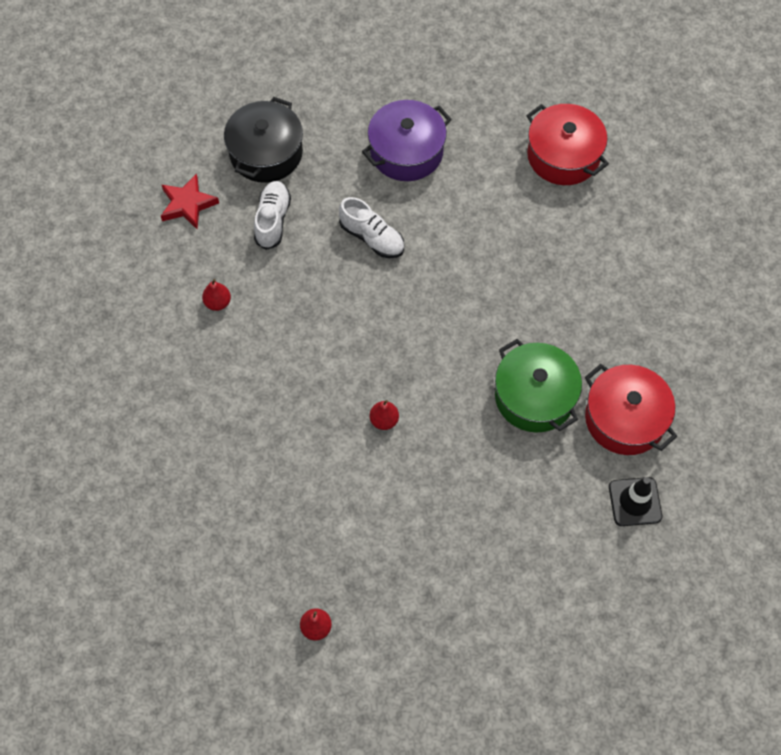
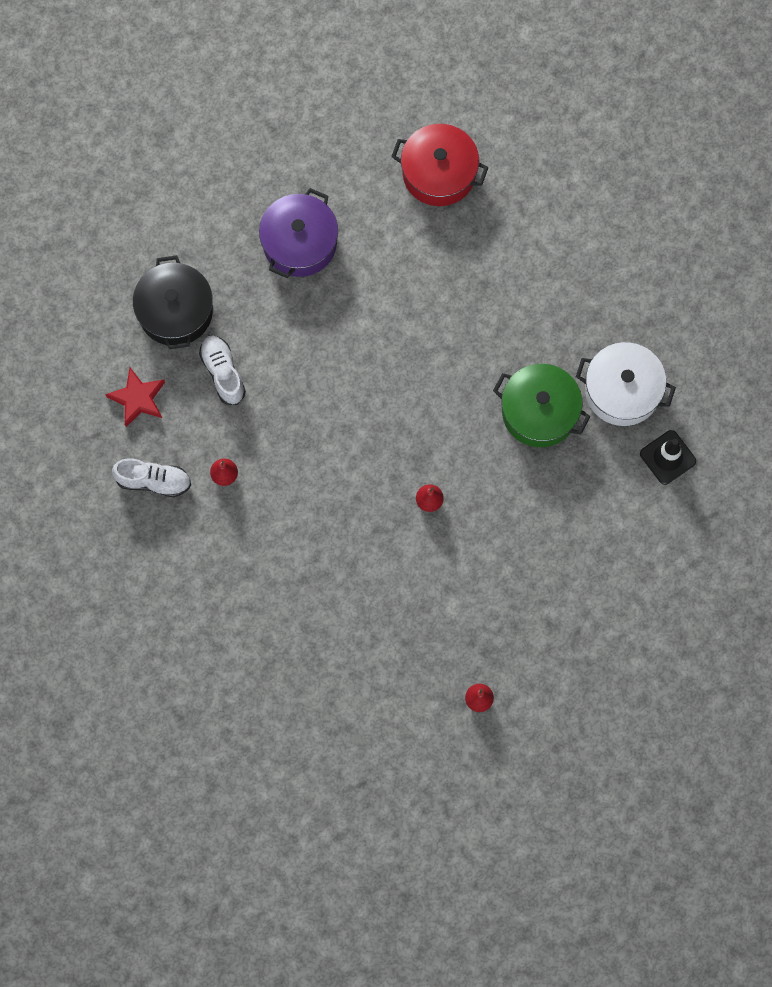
camera: 30 degrees left, 10 degrees up
(372, 238) = (320, 342): white shoe -> white shoe (154, 481)
(625, 418) = (622, 390): red pot -> white pot

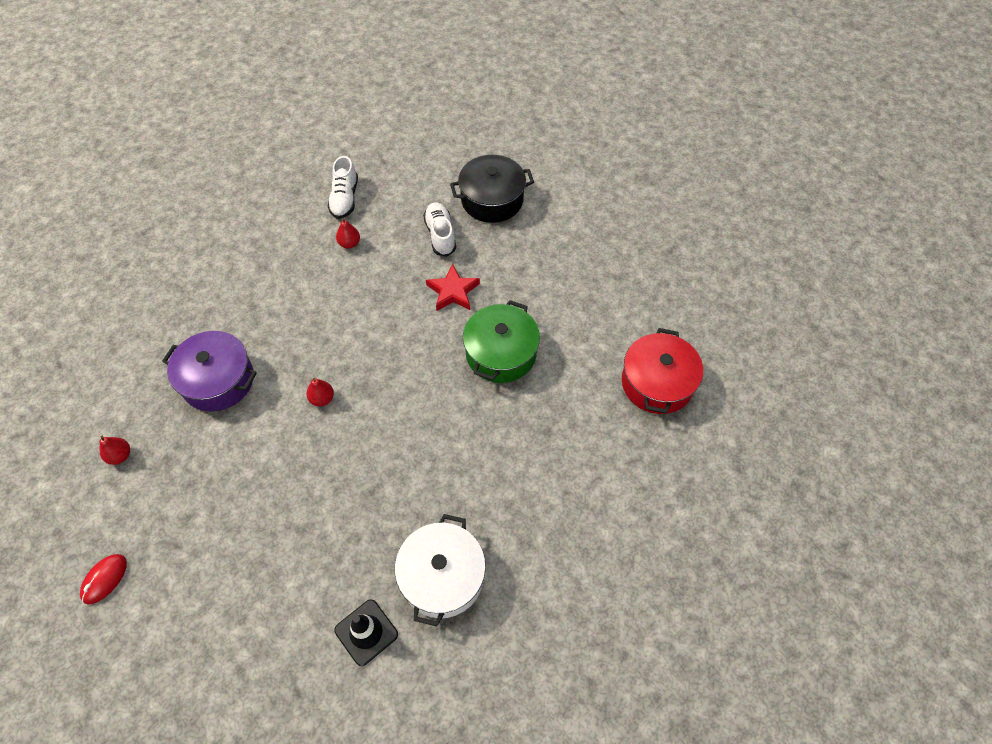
camera: 85 degrees right, 15 degrees down
(138, 398) = (415, 183): red star -> red star (453, 291)
(223, 373) = (440, 235): white shoe -> white shoe turned 75 degrees counterclockwise
(299, 243) = (566, 278): purple pot -> purple pot (218, 380)
(539, 412) = (415, 492): green pot -> green pot (501, 353)
(606, 694) = (104, 579): none -> red mouse

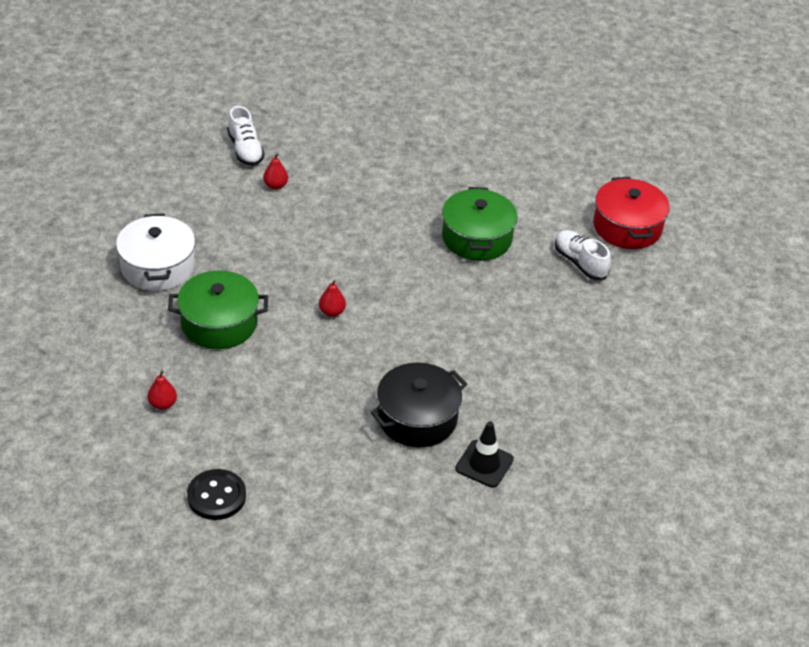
camera: 25 degrees left, 15 degrees down
(104, 579) = (216, 496): red mouse -> black button
(218, 380) = (219, 323): purple pot -> green pot
(440, 235) = (361, 159): white shoe -> white shoe (580, 263)
(442, 576) = (525, 408): white pot -> white pot (157, 267)
(453, 291) = (402, 201): red star -> none
(492, 200) = (393, 120): black pot -> black pot (417, 418)

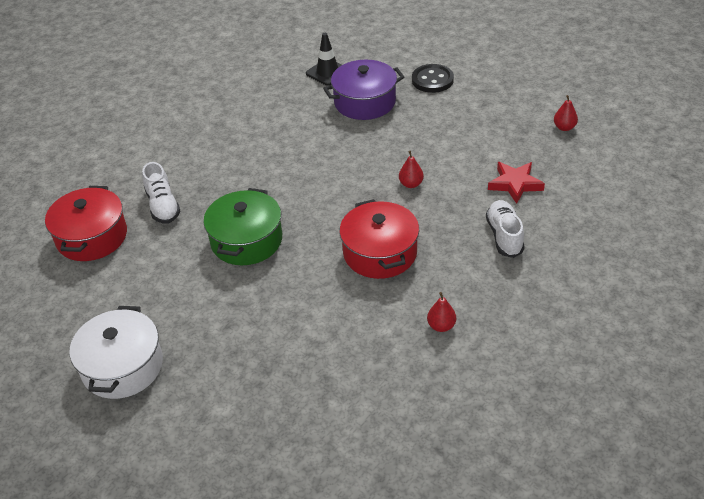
camera: 160 degrees left, 0 degrees up
(157, 267) = (574, 242): white pot -> white pot (122, 366)
(216, 496) = (523, 70): black button -> black button (432, 80)
(219, 323) = (515, 184): green pot -> red star
(245, 150) = (471, 383): white shoe -> white shoe (504, 236)
(344, 239) = (380, 253): none -> red pot
(417, 418) = (365, 102): black pot -> purple pot

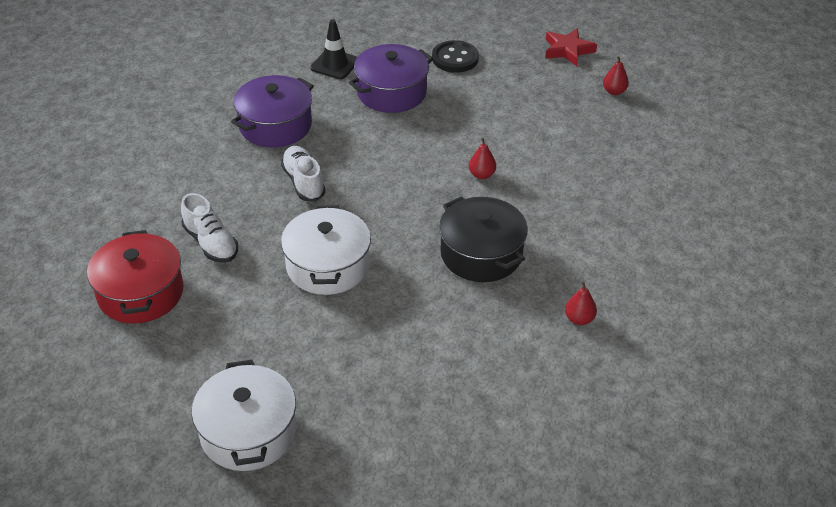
camera: 20 degrees left, 0 degrees up
(246, 240) = (327, 265): green pot -> white pot
(256, 117) = (275, 125): none -> purple pot
(380, 253) = (481, 254): red pot -> black pot
(504, 236) = (602, 214): white shoe -> white shoe (303, 182)
(515, 184) = (590, 158): red star -> red star (568, 50)

